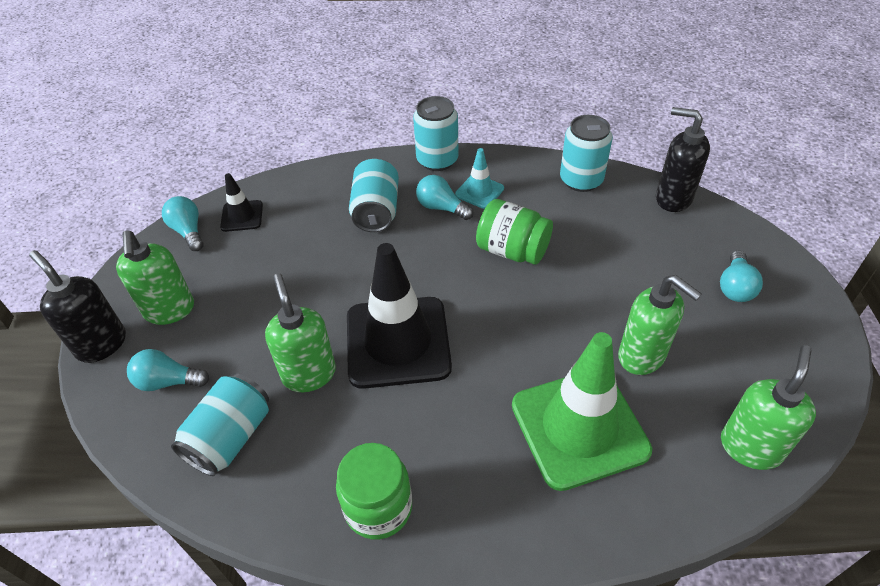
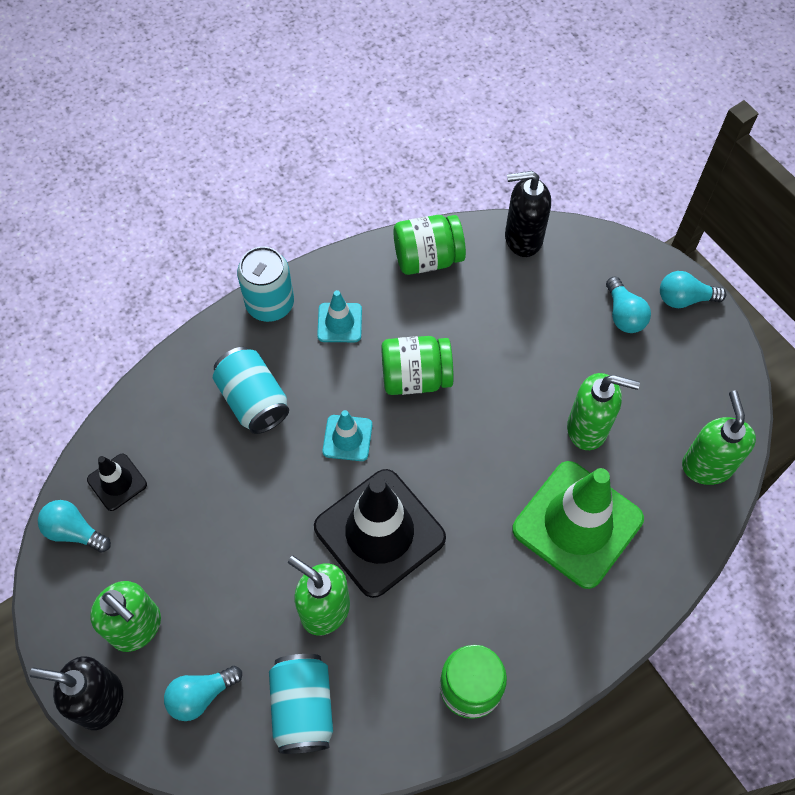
camera: 35 degrees left, 15 degrees up
(425, 265) = (347, 438): none -> turquoise traffic cone
(441, 207) = (316, 362): turquoise light bulb -> turquoise light bulb (684, 298)
(581, 180) = (427, 258): turquoise can -> green jar

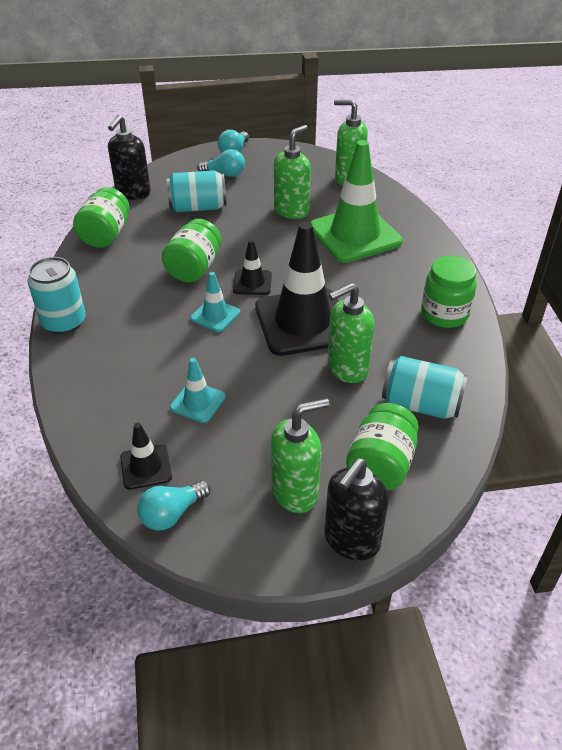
camera: 65 degrees left, 20 degrees down
(201, 695) = (380, 465): turquoise light bulb -> green jar
(253, 400) = (141, 356): turquoise can -> turquoise can (198, 207)
(339, 323) = (116, 291): turquoise traffic cone -> turquoise traffic cone (198, 402)
(421, 449) = (252, 282): none -> black traffic cone

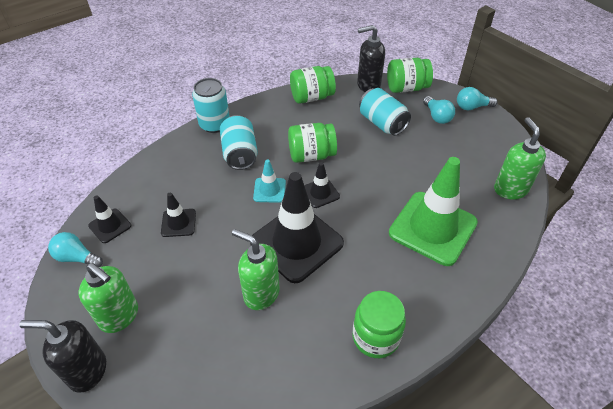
camera: 60 degrees right, 5 degrees up
(198, 402) = (178, 223): turquoise traffic cone -> black traffic cone
(291, 211) = (428, 174): green soap dispenser -> none
(380, 465) = (168, 360): green jar -> green jar (406, 88)
(420, 404) = (249, 362): turquoise can -> turquoise can (240, 153)

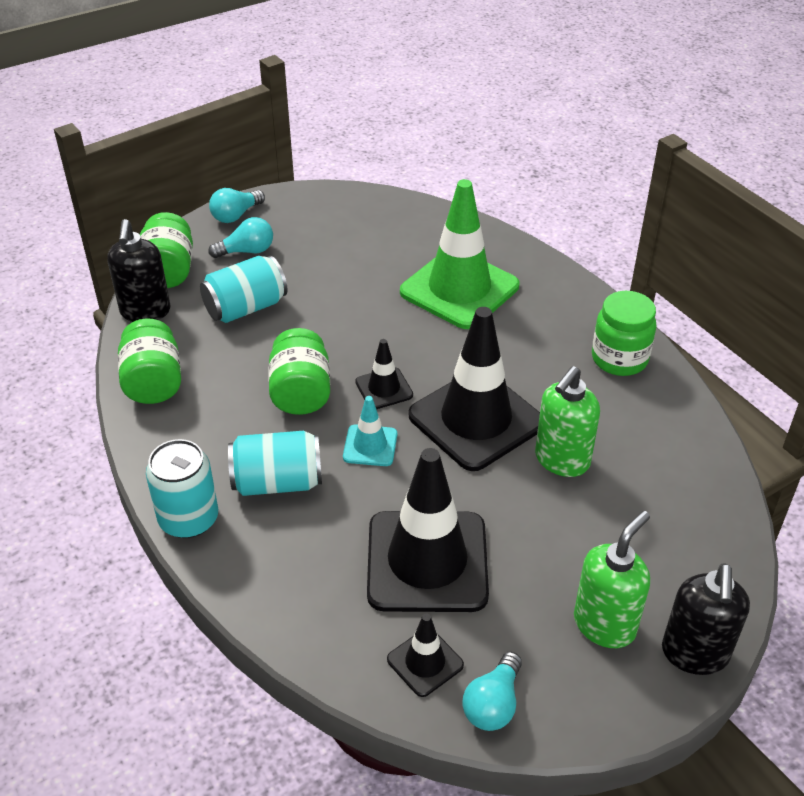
camera: 85 degrees left, 5 degrees down
(178, 223) = (427, 561): black traffic cone -> black traffic cone, size x2.15
(472, 107) = (236, 215): turquoise light bulb -> turquoise light bulb turned 45 degrees clockwise
(510, 189) = (402, 215): green soap dispenser -> none

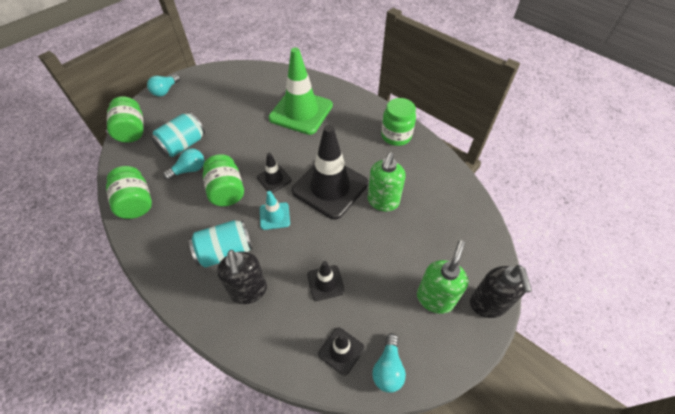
camera: 15 degrees left, 10 degrees up
(145, 312) = (122, 159): black soap dispenser -> black soap dispenser (249, 291)
(189, 519) = (175, 289): turquoise can -> none
(247, 251) = (176, 111): turquoise light bulb -> turquoise light bulb (189, 170)
(427, 561) = (325, 283): black traffic cone -> black traffic cone, size x0.47

